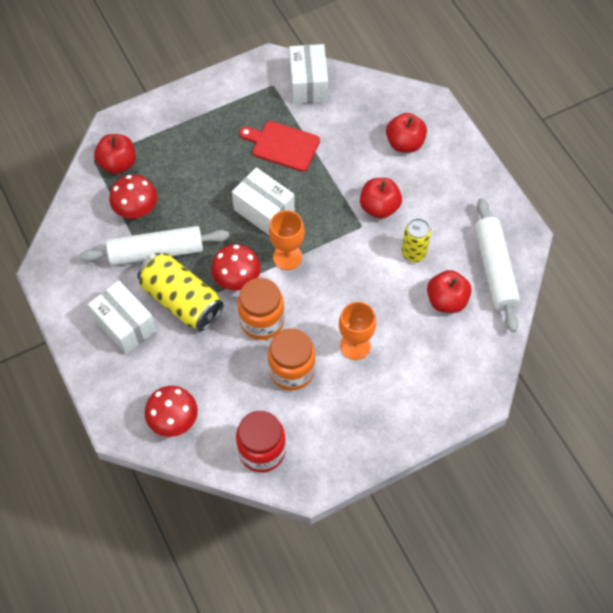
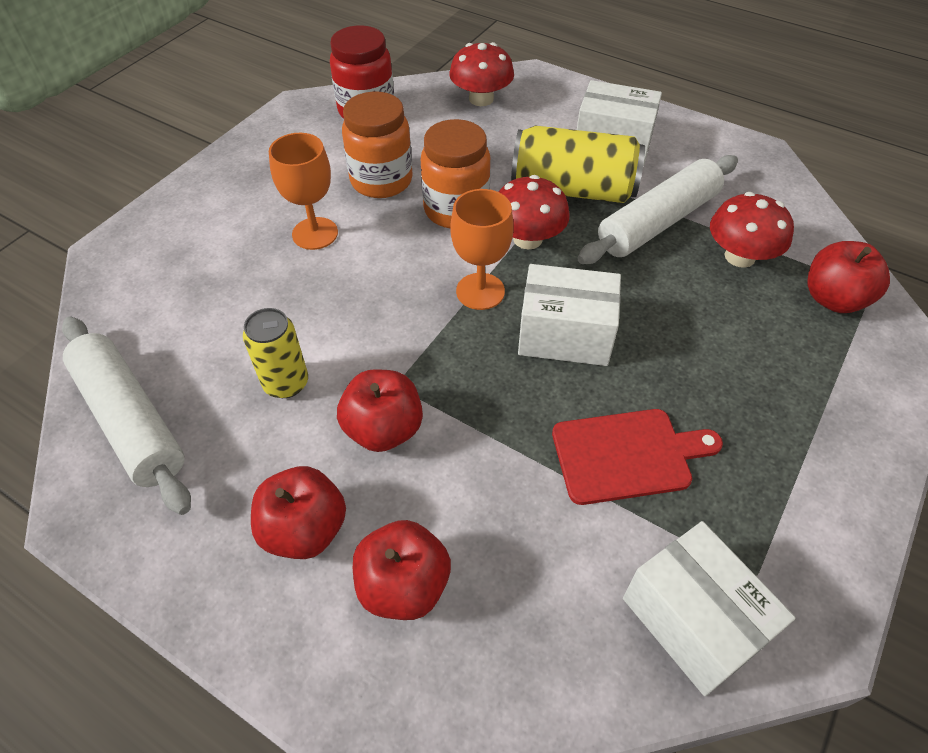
camera: 150 degrees right, 10 degrees down
(446, 300) = (202, 339): red apple -> red apple (305, 529)

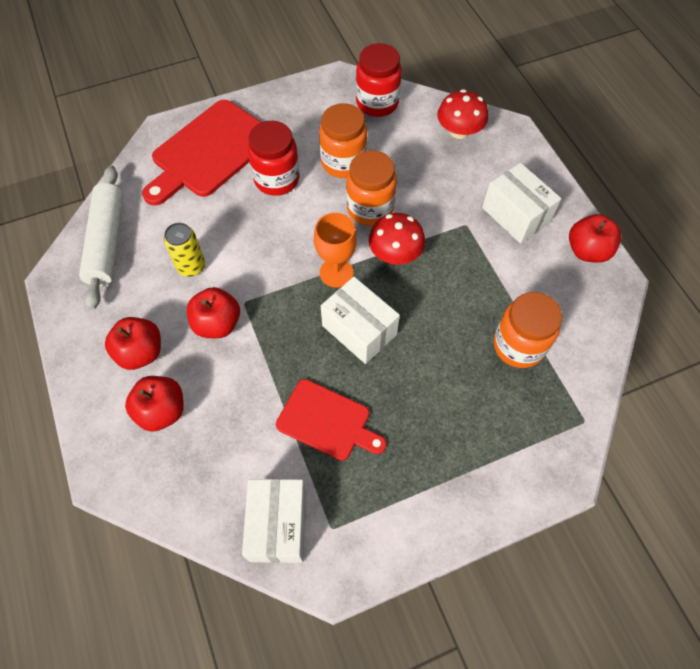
camera: 35 degrees right, 10 degrees up
(197, 245) = (209, 152): none -> red cutting board
(315, 233) = (276, 179): orange goblet -> red jar
(573, 189) = (456, 235): yellow can -> none
(658, 222) = (488, 290): white rolling pin -> none
(740, 256) = (518, 345): red mushroom -> orange jar
(833, 299) = (550, 411): red apple -> red apple (587, 251)

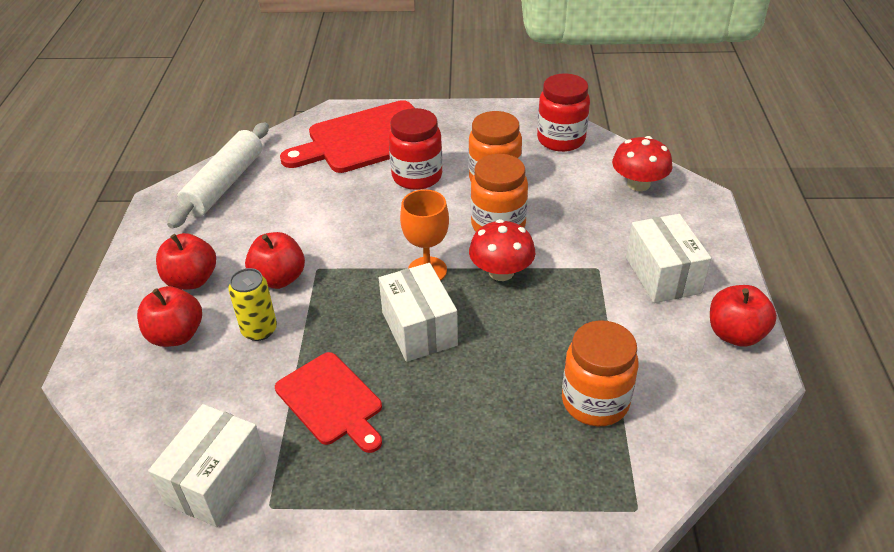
camera: 25 degrees right, 20 degrees down
(191, 266) = (287, 224): yellow can -> yellow can (259, 330)

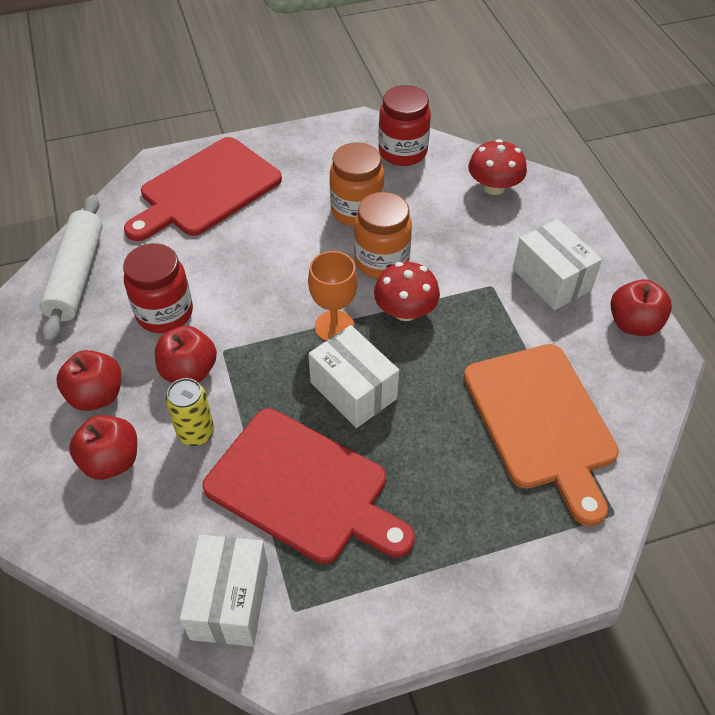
camera: 20 degrees left, 10 degrees up
(331, 401) = (303, 488): red cutting board -> red cutting board, size x1.63
(417, 176) = (278, 223): red jar -> red jar (165, 313)
(595, 401) = (541, 422): orange jar -> orange cutting board

